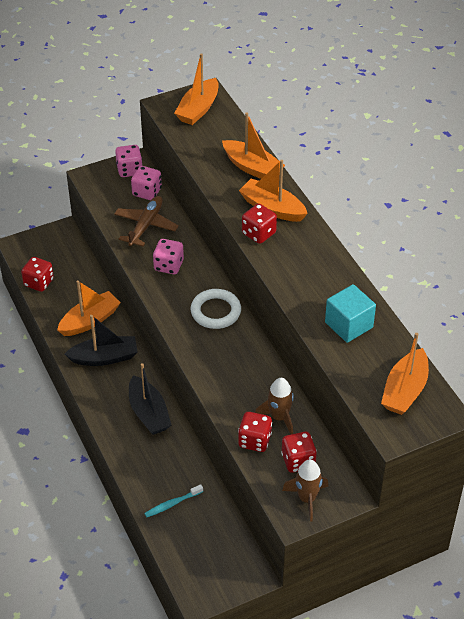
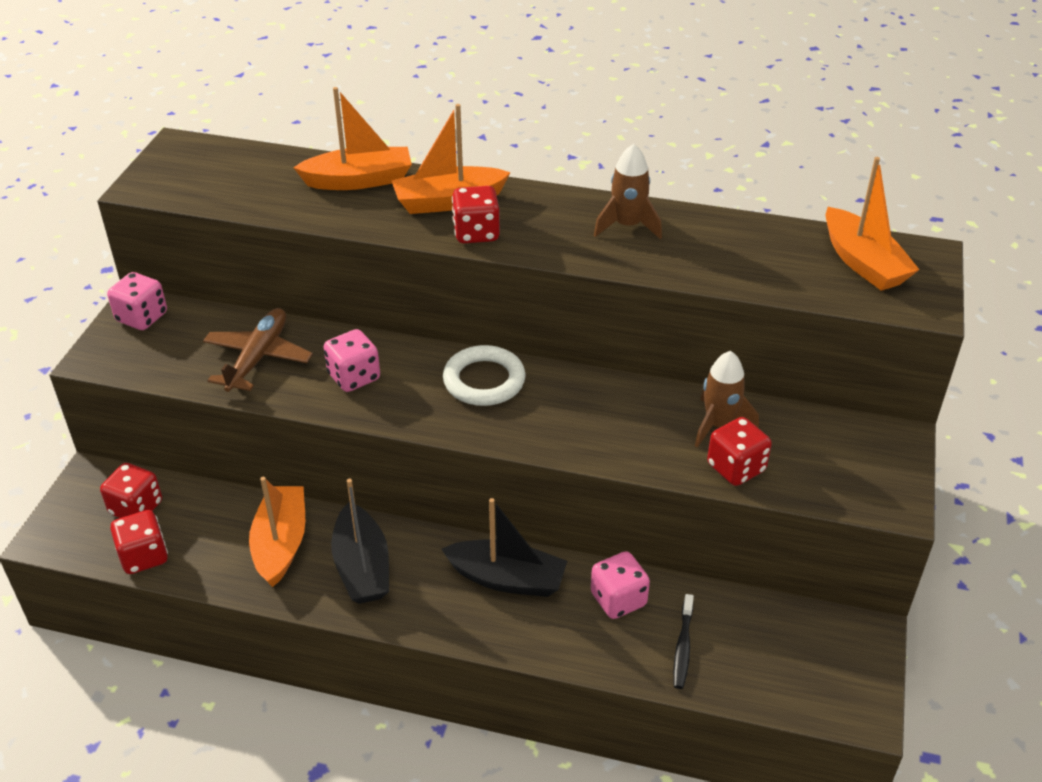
camera: 50 degrees left, 5 degrees down
(104, 357) = (362, 567): black boat -> black boat turned 135 degrees clockwise
(145, 226) = (258, 358): brown plane -> brown plane turned 45 degrees clockwise
(147, 192) = (203, 324): pink dice -> pink dice (618, 599)
(172, 504) = (683, 647): turquoise toothbrush -> black toothbrush
(198, 109) = (195, 166): orange boat -> none
(298, 461) = (805, 448): red dice -> red dice (136, 508)
(307, 498) = (873, 475): brown rocket -> brown rocket (627, 226)
(349, 325) = (713, 247): turquoise cube -> none

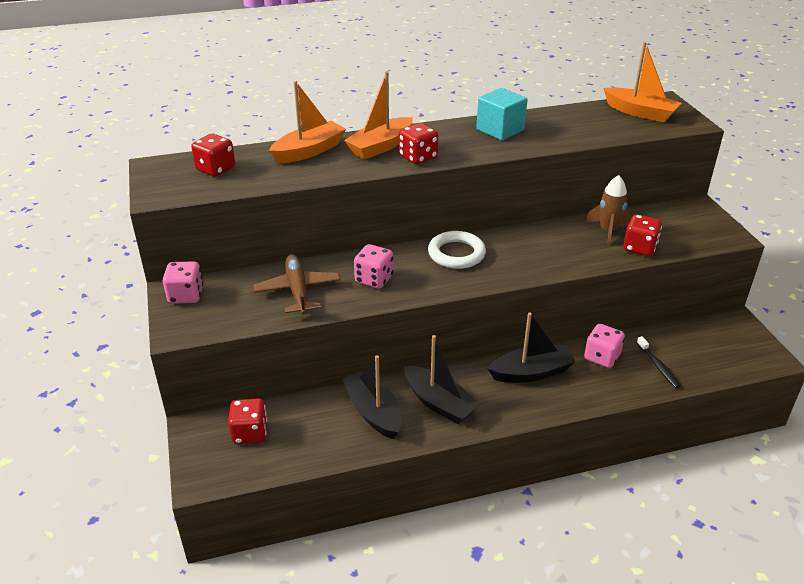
camera: 30 degrees left, 5 degrees down
(144, 556) = (285, 459): red dice -> red dice (215, 169)
(281, 543) = (373, 412): orange boat -> black boat
(627, 226) = (500, 130): brown rocket -> turquoise cube

